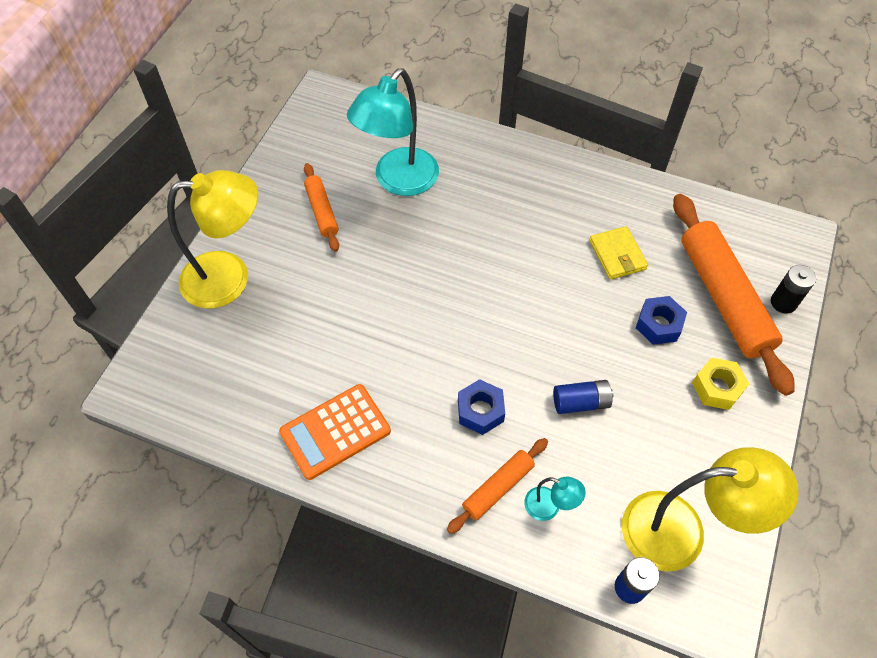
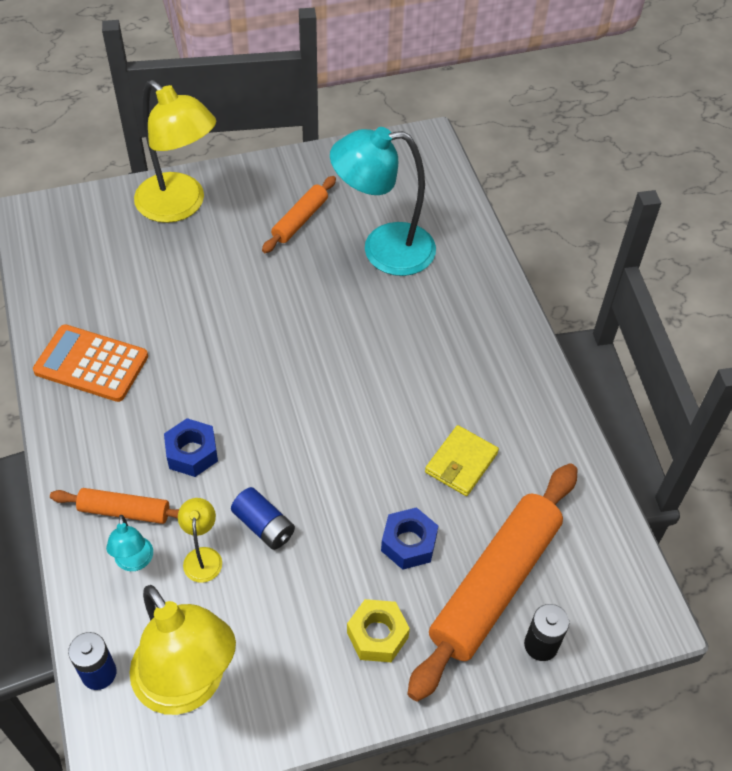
camera: 50 degrees right, 5 degrees down
(578, 457) = (203, 556): none -> yellow lamp

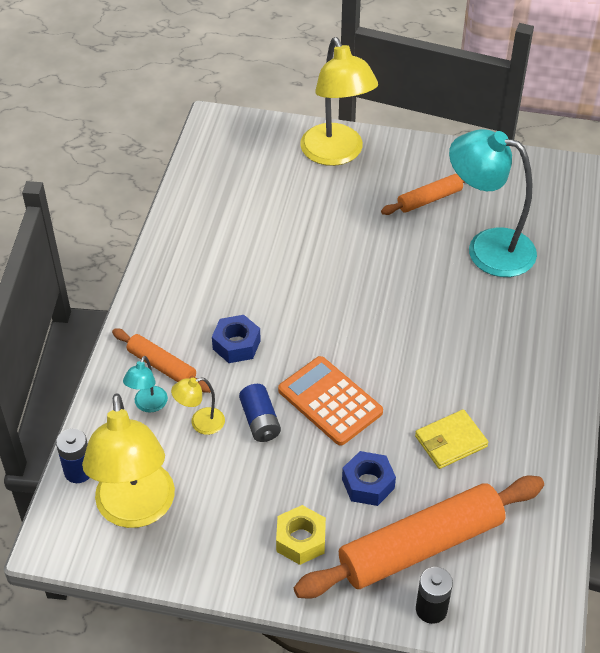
camera: 30 degrees right, 5 degrees down
(91, 364) = (198, 249): orange calculator -> orange calculator (330, 401)
(203, 556) = (200, 423): yellow lamp -> yellow lamp turned 135 degrees counterclockwise

